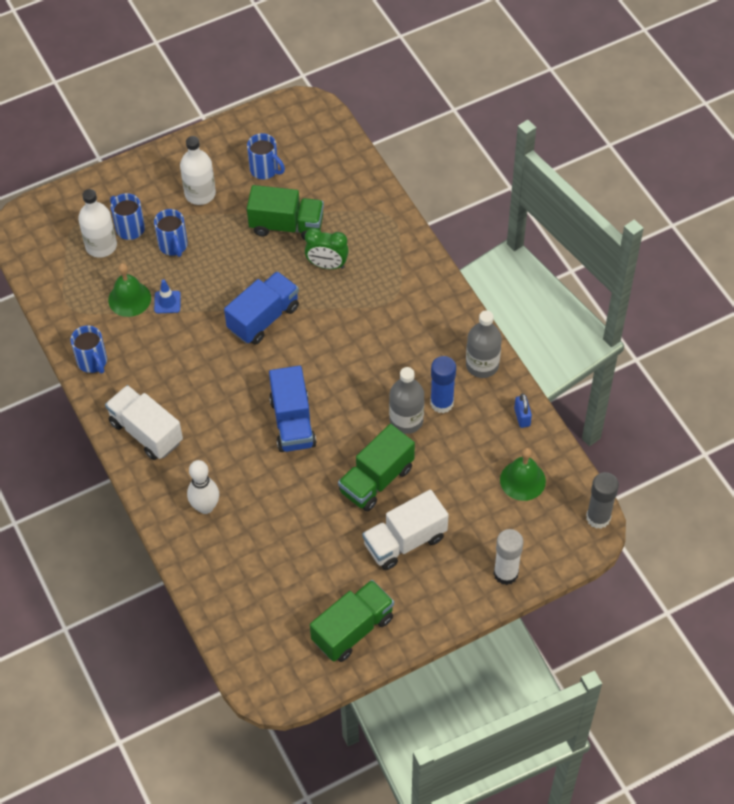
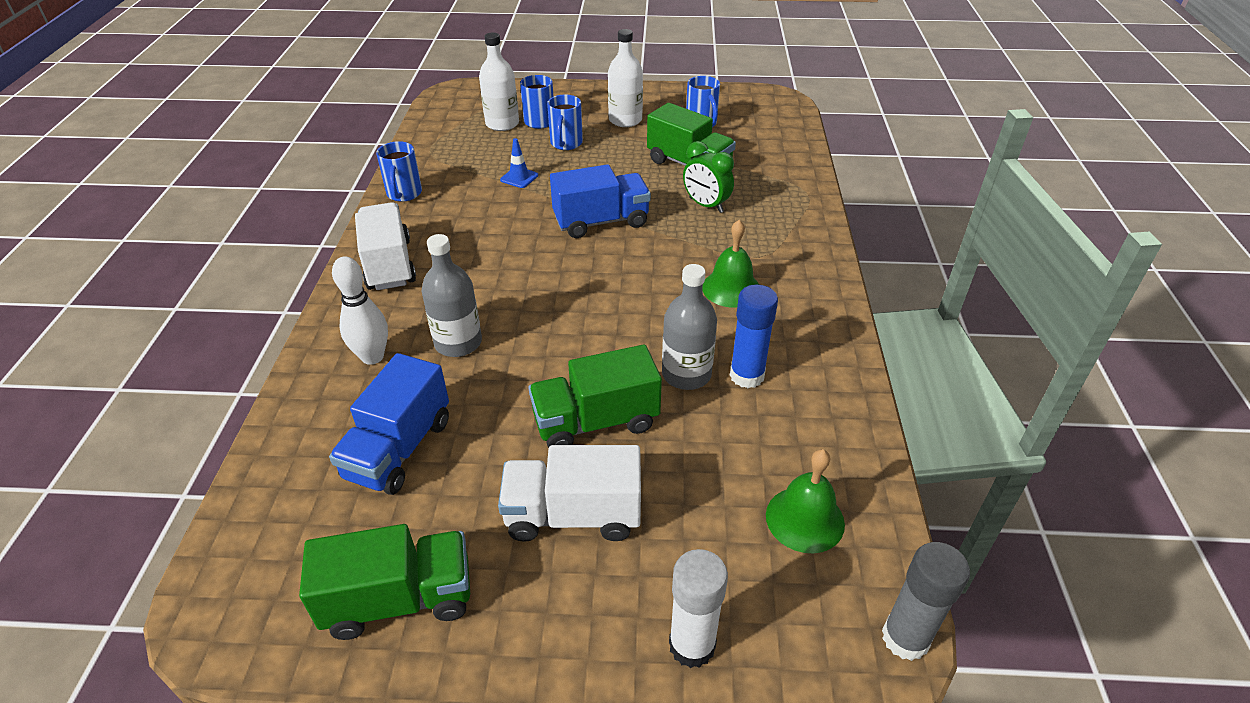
camera: 30 degrees right, 15 degrees down
(129, 299) = (487, 164): green bell -> green bell (731, 288)
(293, 422) = (548, 319): blue truck -> blue truck (399, 449)
(482, 365) = (829, 358): grey bottle -> grey bottle (458, 343)
(522, 417) = (851, 438): blue padlock -> none

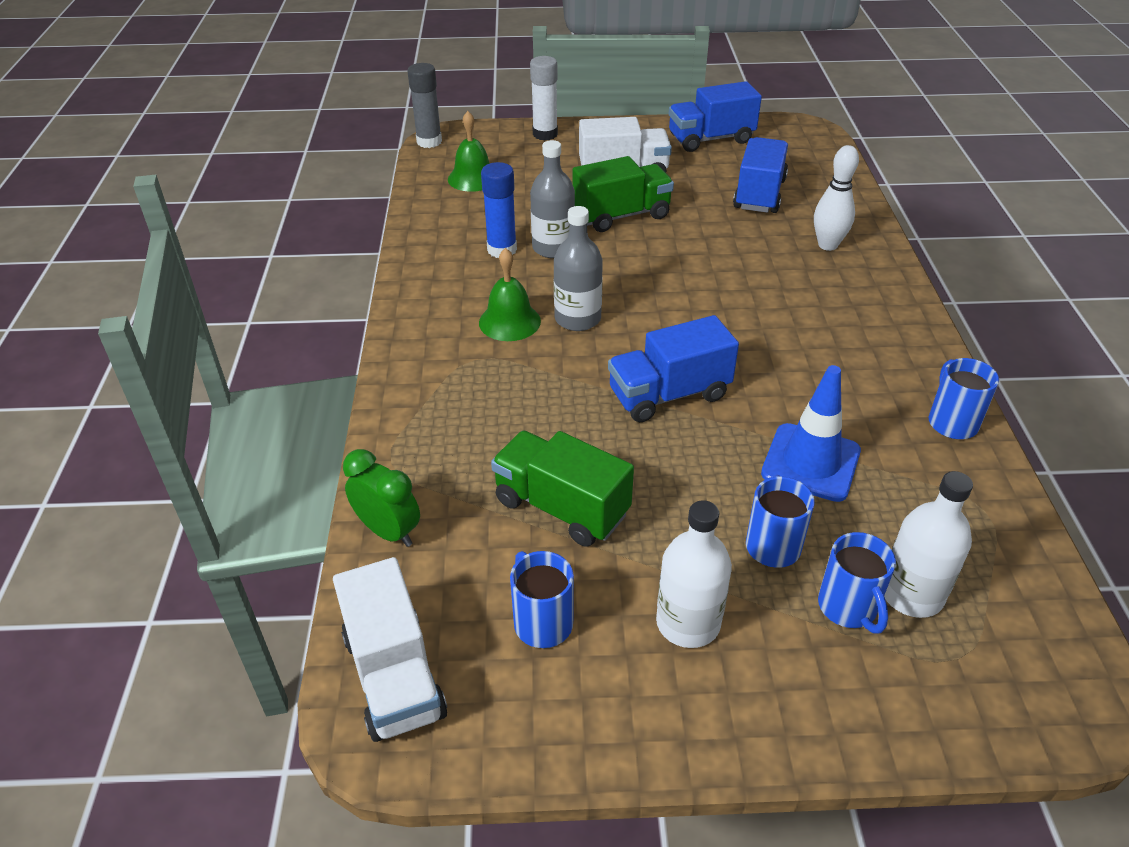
camera: 175 degrees right, 0 degrees up
(389, 265) = (885, 325): white truck -> white truck (394, 676)
(399, 599) = (711, 139): green truck -> blue truck
(458, 343) = (761, 259): grey bottle -> grey bottle (577, 319)
(519, 178) = (811, 462): blue traffic cone -> blue traffic cone, size x1.94
(706, 205) = (535, 429): green clock -> green clock (388, 531)

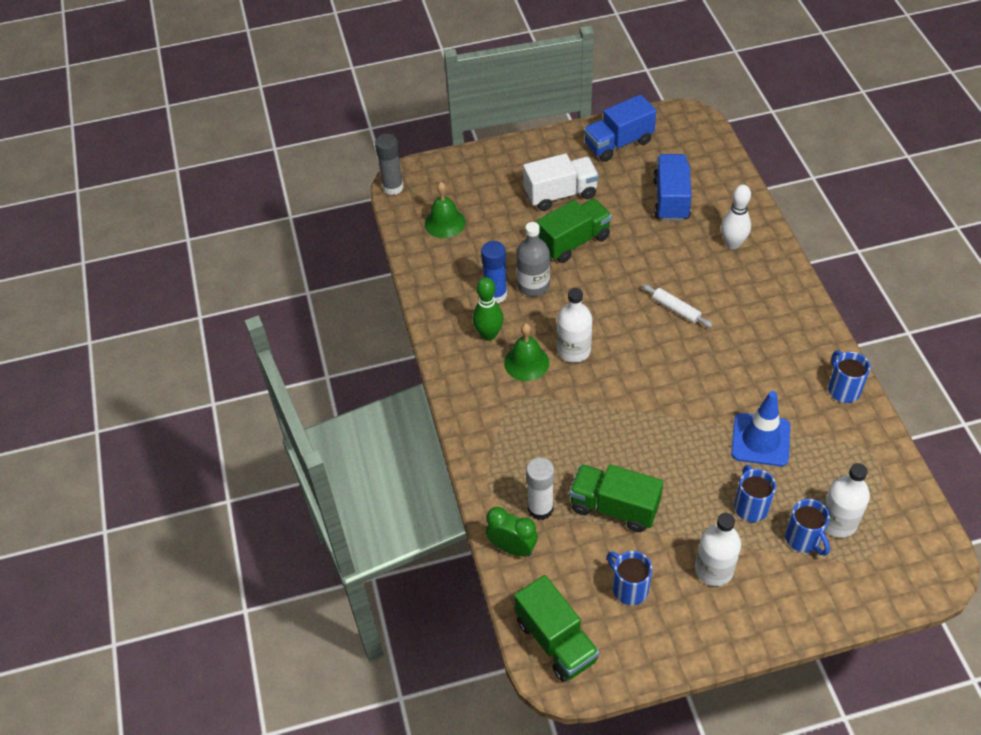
camera: 10 degrees left, 10 degrees up
(394, 676) = (556, 640): white truck -> green truck
(474, 286) = (489, 334): none -> green bowling pin
(545, 134) = (484, 161): white glue stick -> white glue stick (540, 508)
(577, 319) = (573, 350): grey bottle -> white bottle
(669, 395) = (656, 404): blue truck -> none
(731, 298) = (676, 309): none -> white rolling pin

